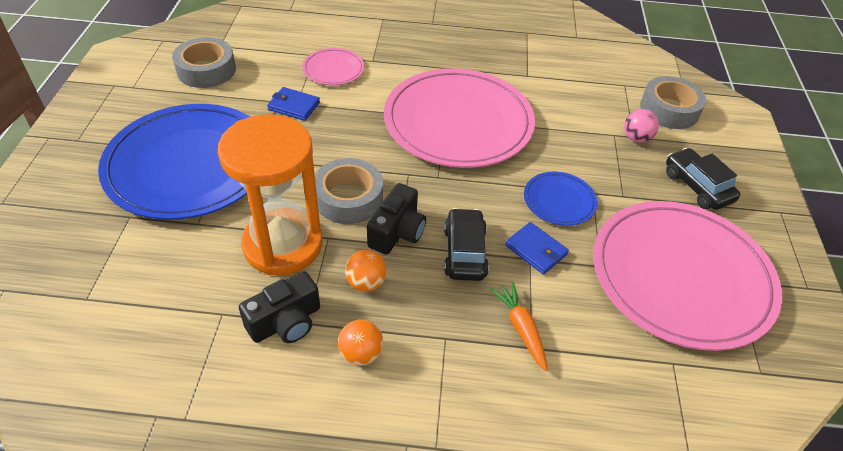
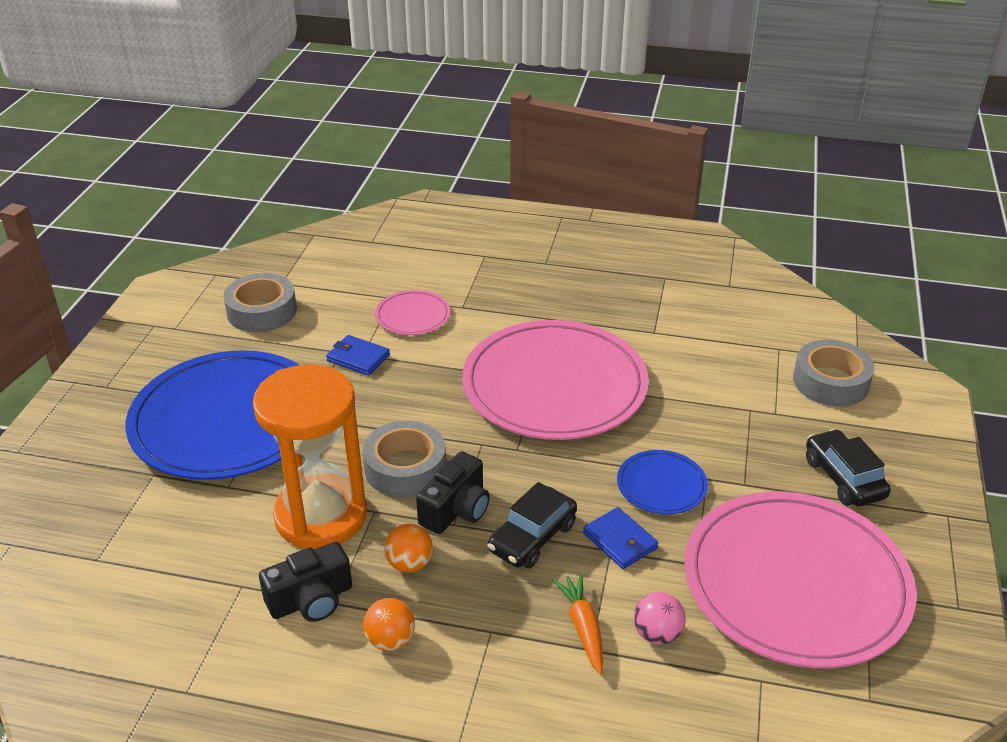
camera: 10 degrees right, 10 degrees down
(464, 252) = (532, 538): black car -> black car turned 150 degrees counterclockwise
(636, 138) = (778, 415): pink ball -> pink ball (657, 634)

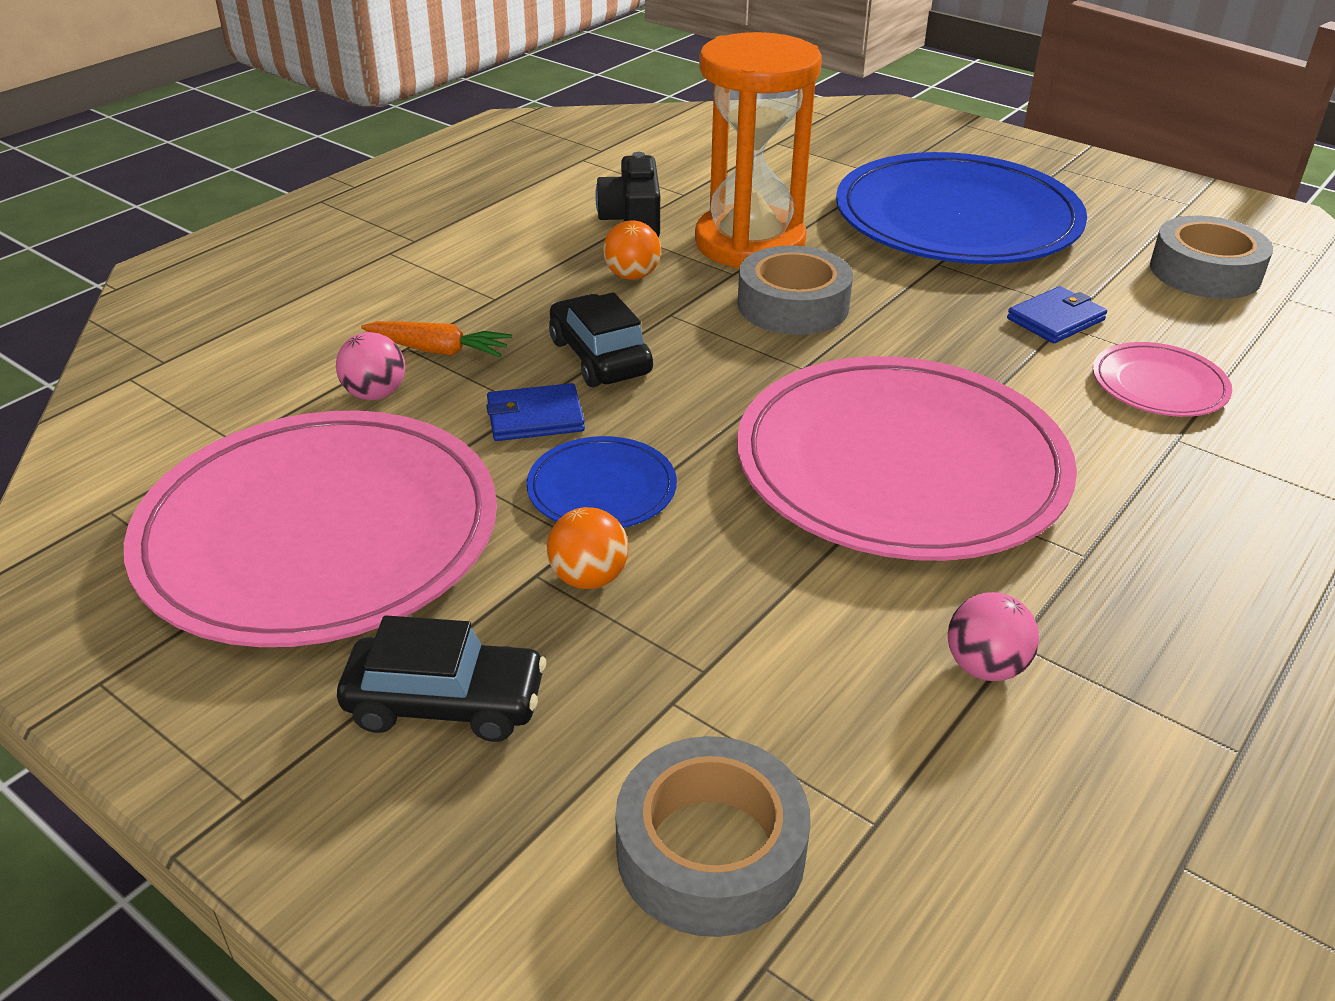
camera: 115 degrees right, 0 degrees up
(390, 640) = (541, 246): orange ball -> orange ball (589, 578)
(456, 509) = (692, 321): black camera -> none
(676, 337) = (985, 667): none -> pink ball

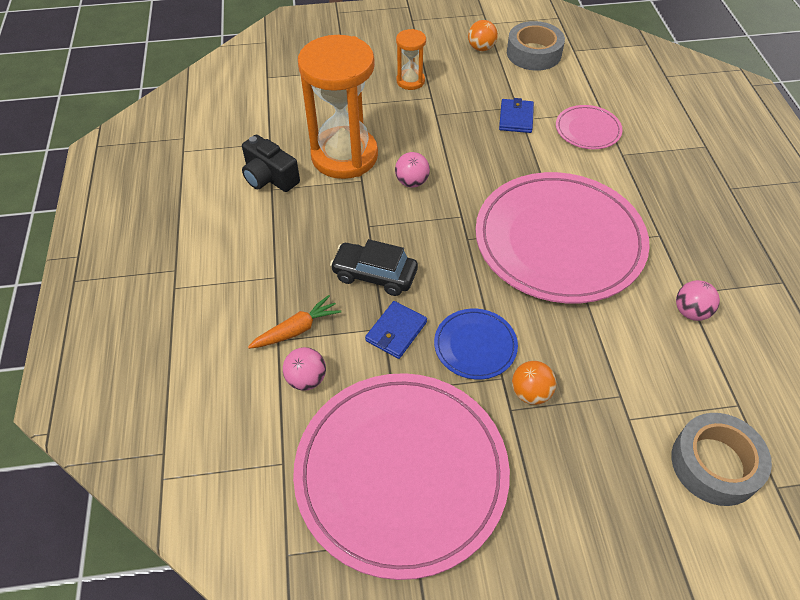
camera: 45 degrees left, 15 degrees up
(445, 703) = (564, 497): black car -> none
(632, 276) = (320, 214): orange ball -> orange ball (481, 48)
(793, 305) = (412, 182): grey tape -> pink ball
(957, 219) = (410, 81): blue plate -> orange hourglass

